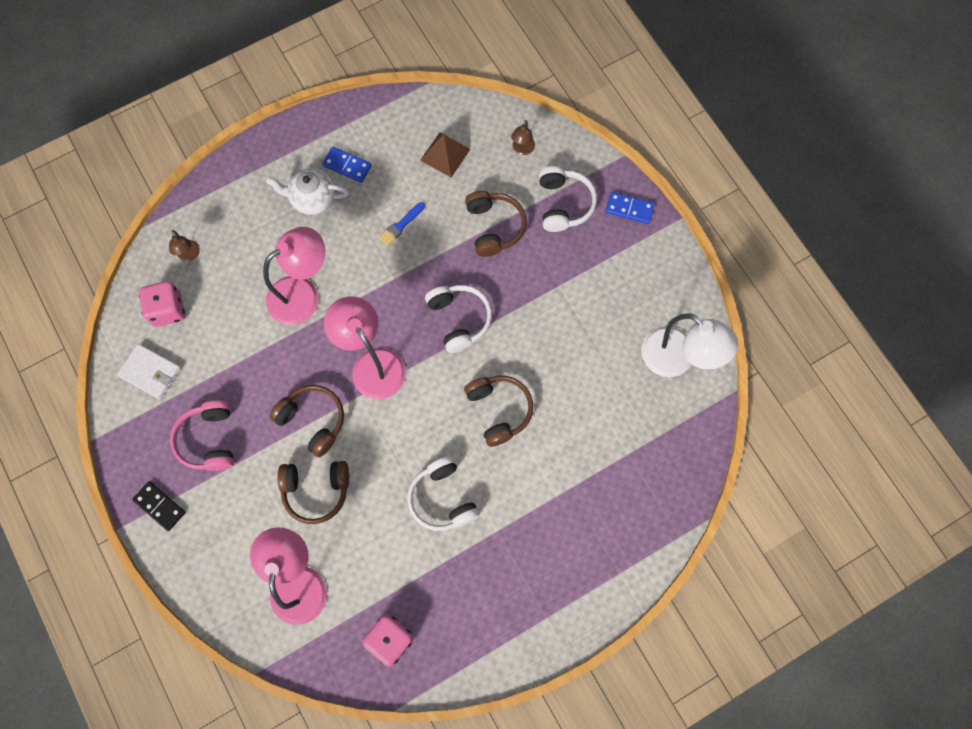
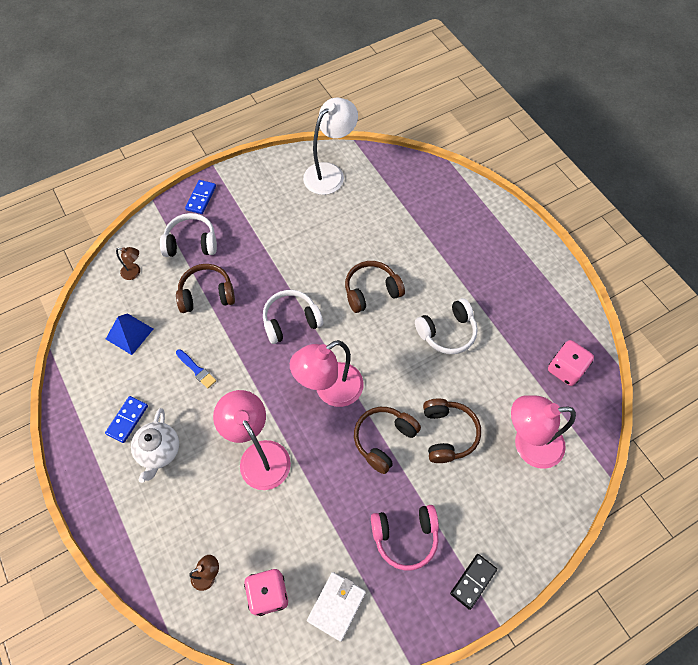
camera: 90 degrees left, 10 degrees down
(445, 154) = (129, 334): brown pyramid -> blue pyramid

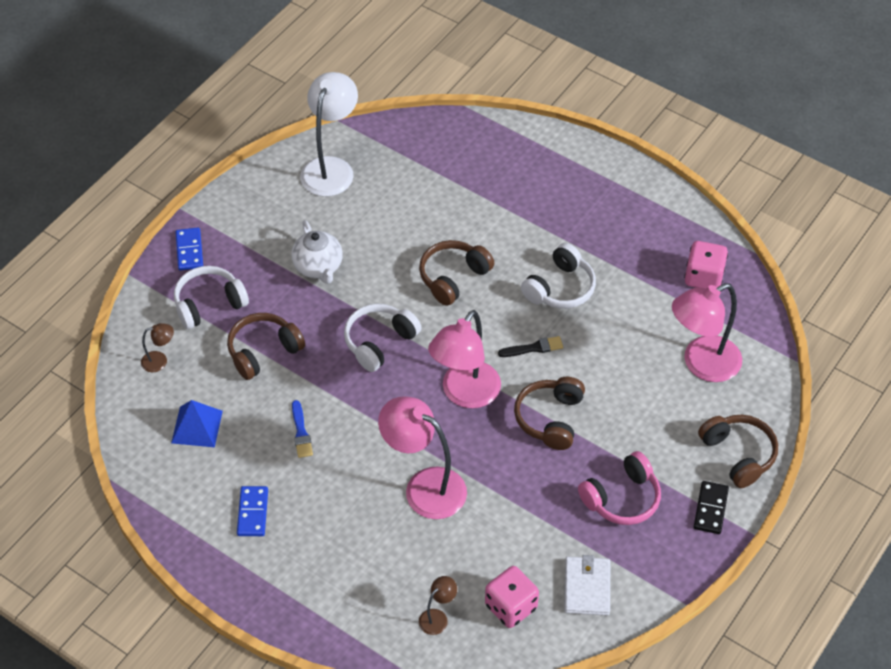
camera: 25 degrees left, 10 degrees down
(159, 451) = (309, 528): white teapot -> white teapot (318, 267)
(196, 370) = (301, 432): blue brush -> blue brush turned 60 degrees clockwise
(401, 374) = (533, 348): none -> black brush
(447, 434) = (614, 386): brown headphones -> brown headphones (738, 454)

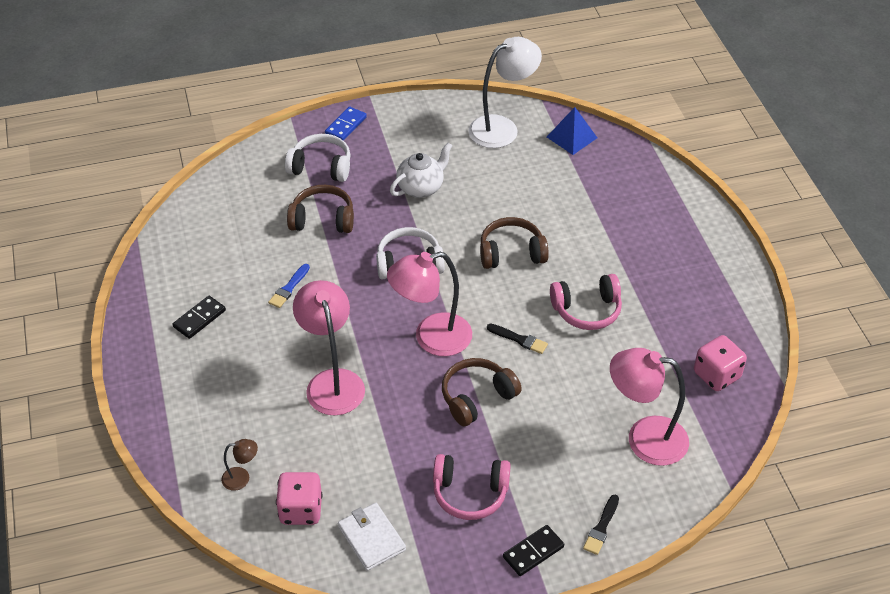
camera: 40 degrees right, 5 degrees down
(160, 361) = (249, 183): brown lamp -> none
(197, 427) = (226, 240): blue pyramid -> blue pyramid (571, 137)
(252, 512) = (199, 319): blue domino -> black domino
(318, 267) = (421, 187): white teapot -> white teapot turned 150 degrees counterclockwise
(560, 288) = (587, 310): white headphones -> pink headphones
(587, 587) = (371, 538): white wallet -> white wallet turned 75 degrees counterclockwise
(738, 454) = (601, 527): brown headphones -> black brush

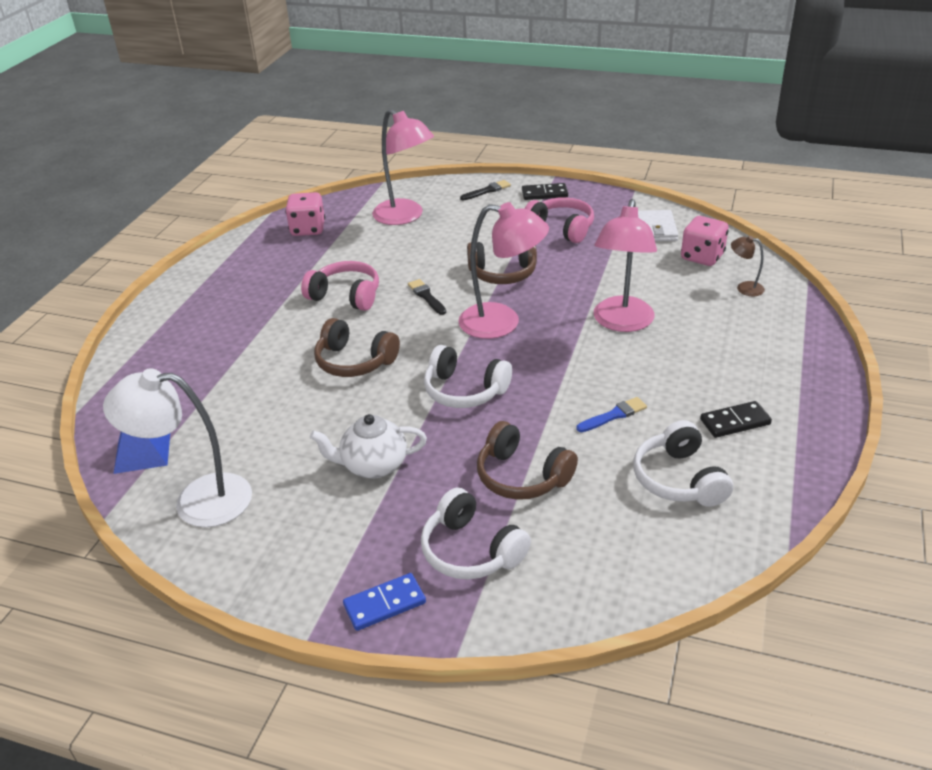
camera: 145 degrees left, 10 degrees down
(221, 258) = (679, 479): none -> white headphones

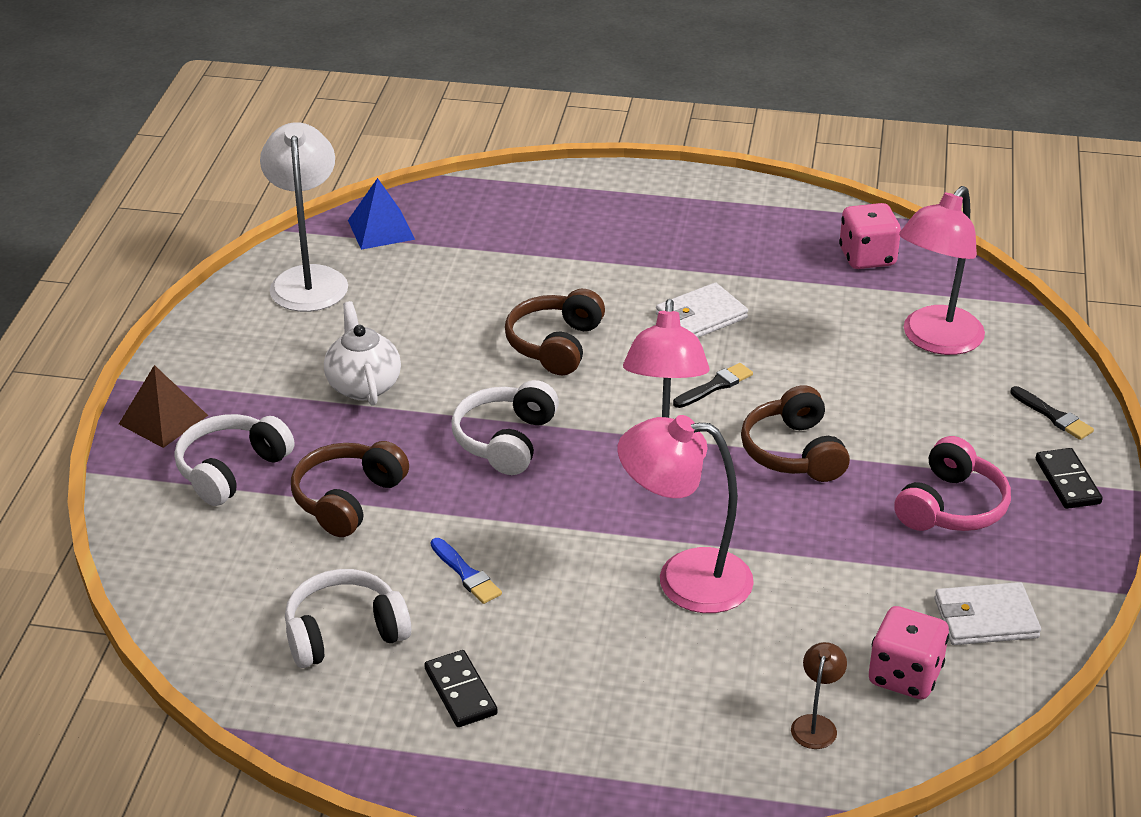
camera: 80 degrees right, 0 degrees up
(346, 296) = (701, 316): pink headphones -> white wallet
(384, 604) = (163, 419): blue domino -> brown pyramid

